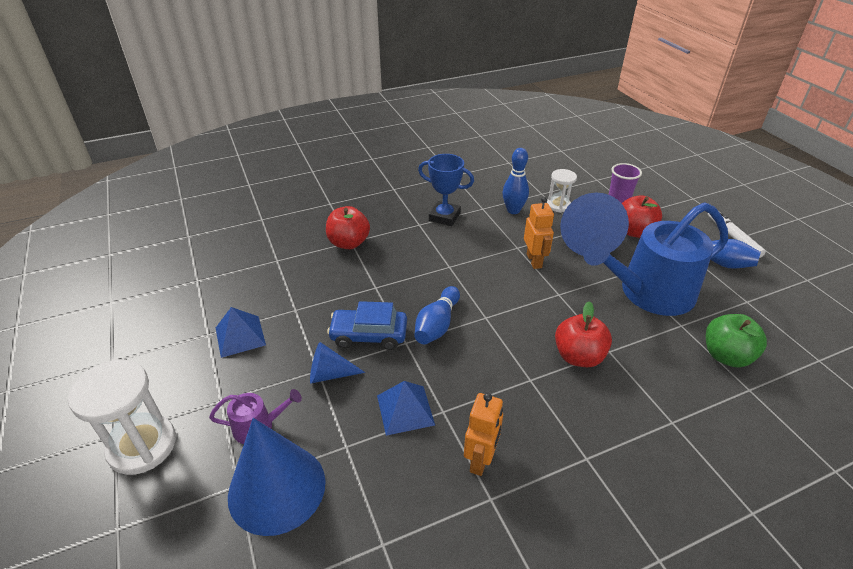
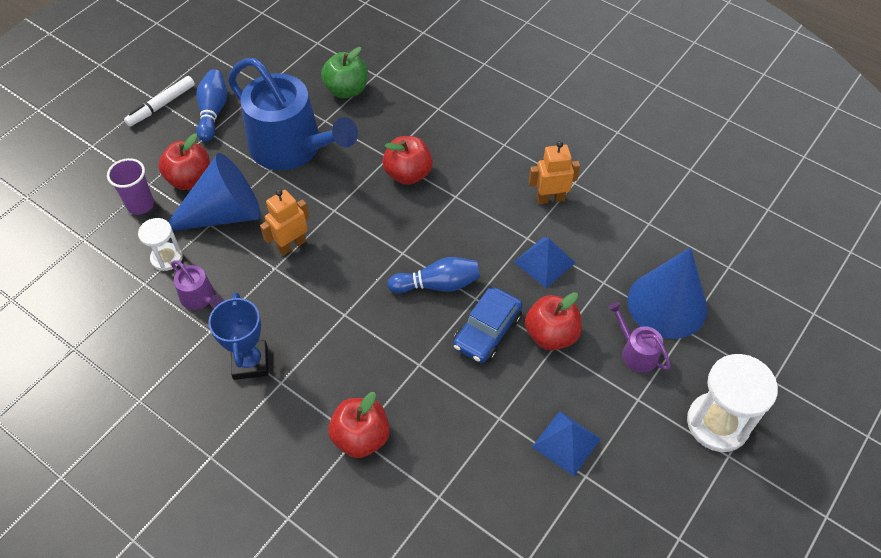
camera: 120 degrees left, 15 degrees up
(330, 374) = (551, 335): blue cone -> red apple
(369, 335) = (487, 331): blue car -> blue car turned 60 degrees clockwise
(513, 210) = (200, 298): blue bowling pin -> purple watering can

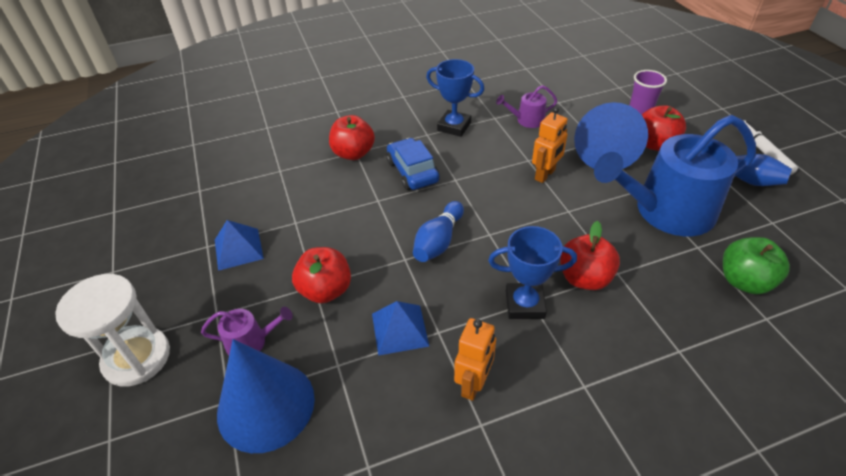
camera: 125 degrees right, 10 degrees down
(167, 258) = (575, 115): white hourglass -> none
(291, 245) = (545, 175): orange robot -> orange robot turned 45 degrees clockwise
(461, 199) = (524, 304): none -> blue trophy
(487, 331) = (368, 250): blue car -> blue car (412, 171)

